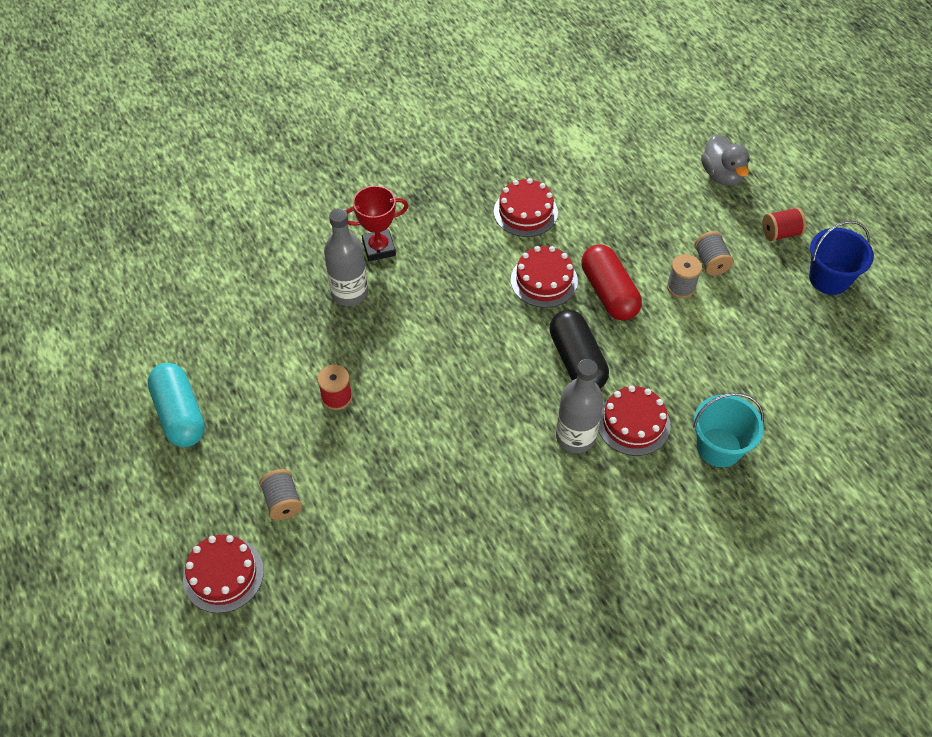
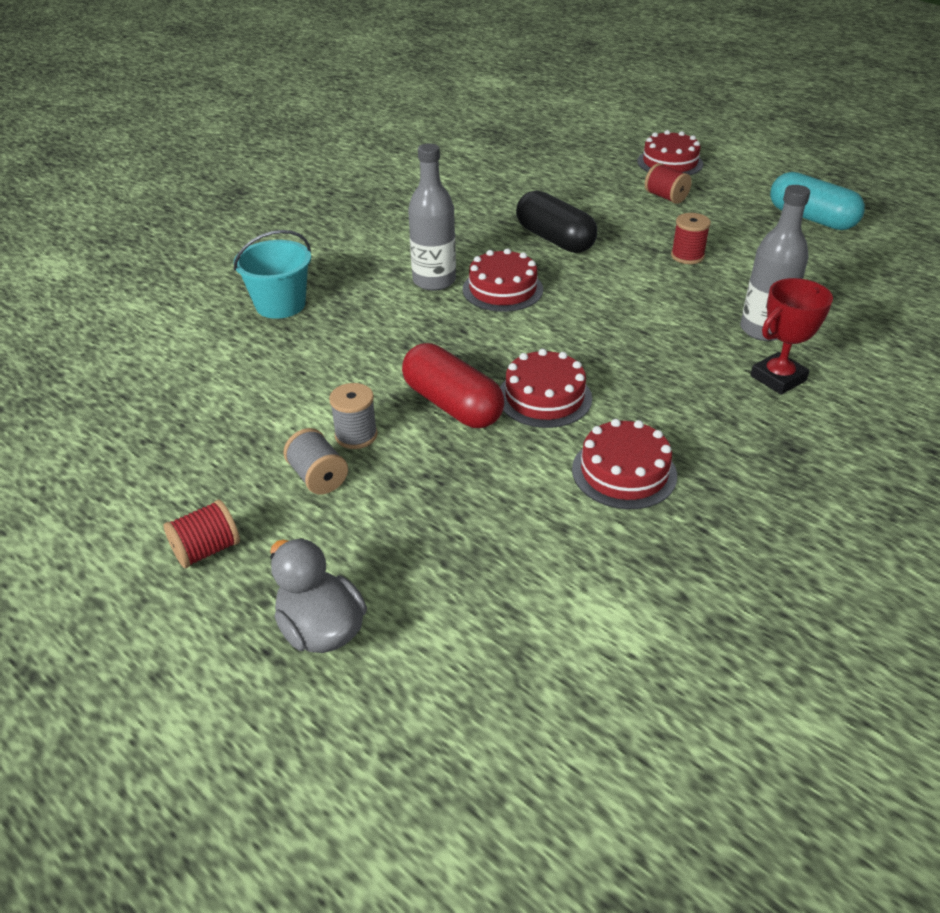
camera: 160 degrees right, 15 degrees down
(282, 501) = (666, 197): grey spool -> red spool
(576, 360) = (461, 334): black capsule -> black capsule (555, 239)
(633, 423) = (378, 302): red cake -> red cake (502, 289)
(829, 278) = (130, 502): blue bucket -> none

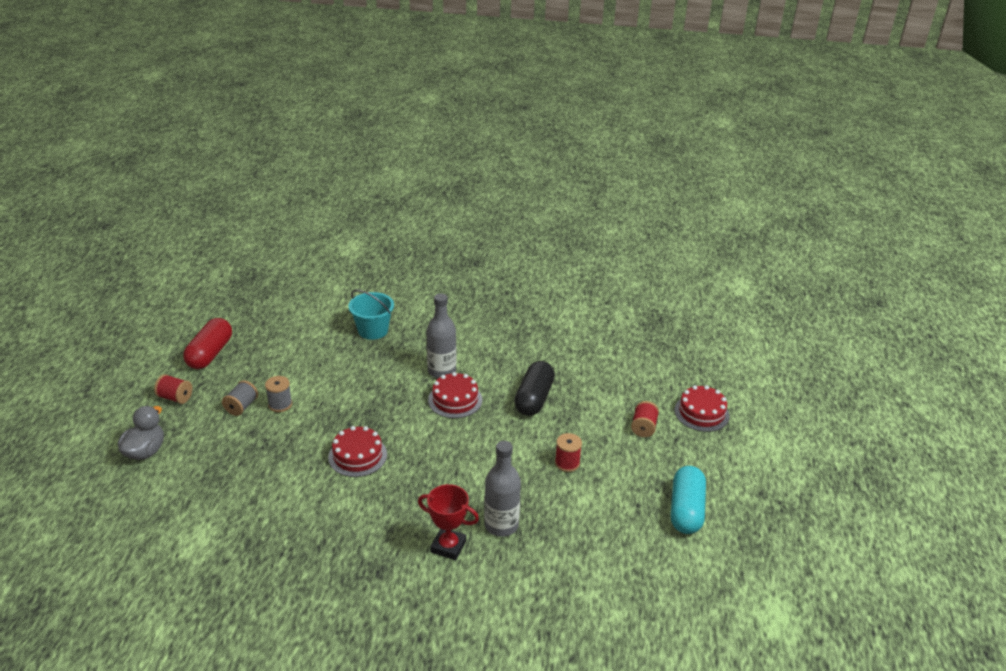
camera: 55 degrees right, 5 degrees down
(452, 405) = (327, 425): red capsule -> red capsule (210, 354)
(624, 472) = (310, 508): red cake -> none

